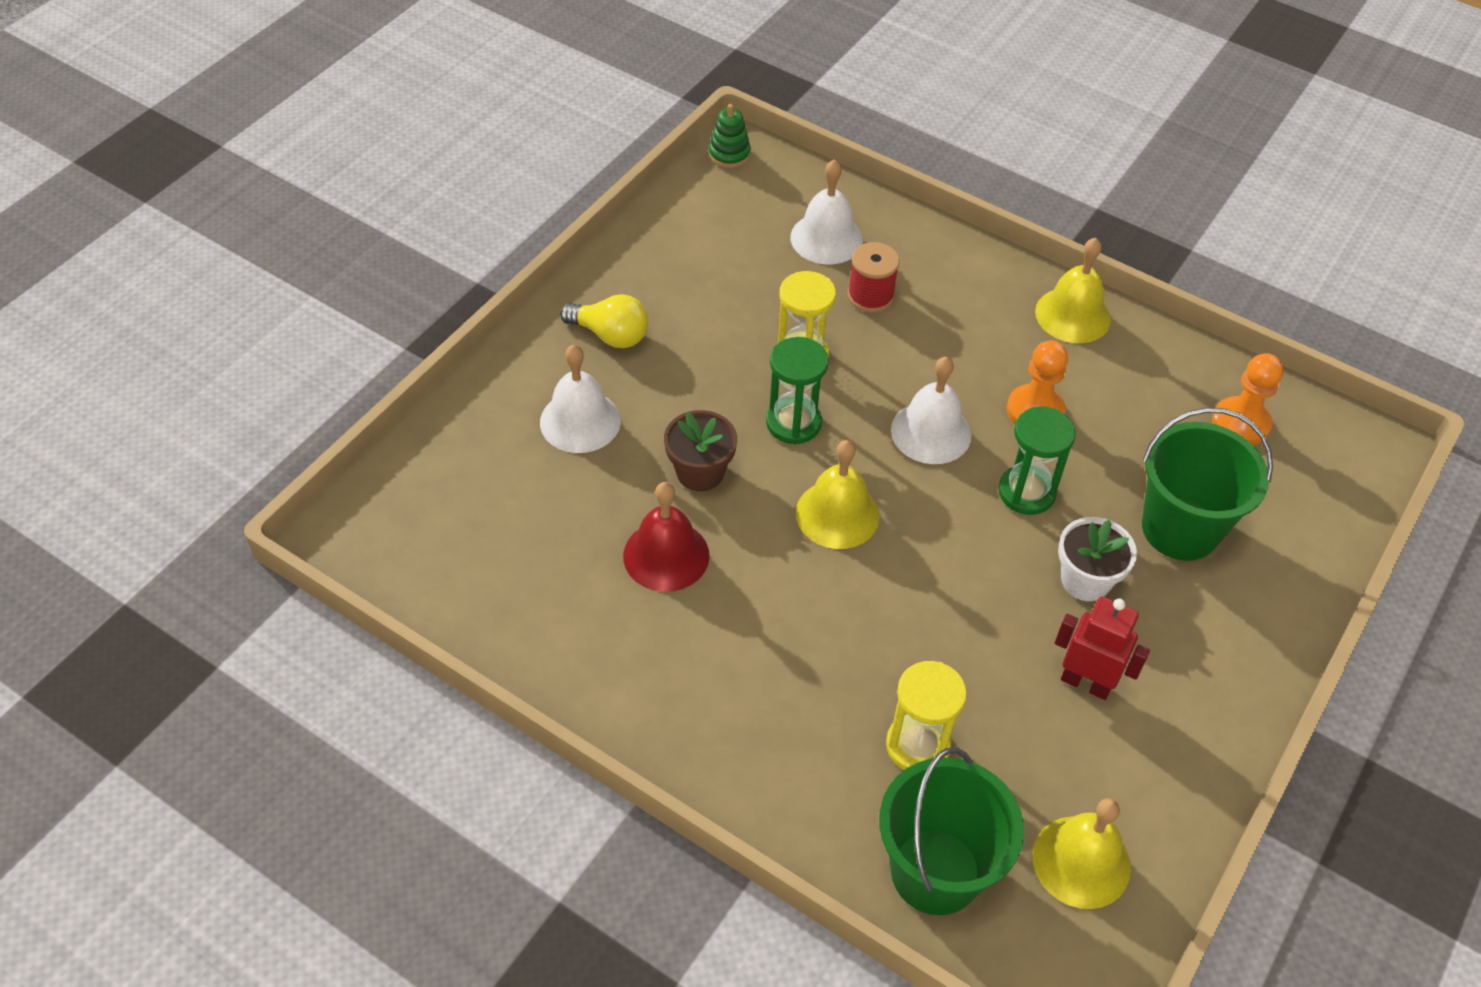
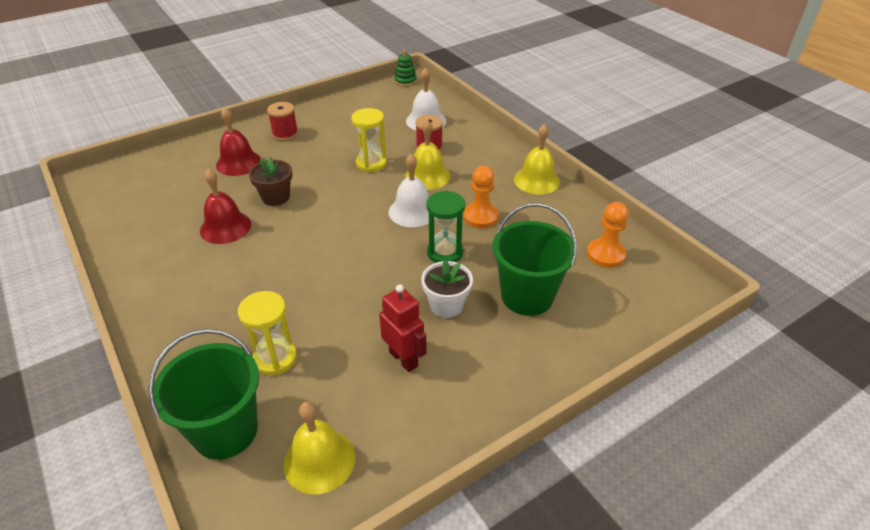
camera: 25 degrees right, 10 degrees down
(580, 421) = (238, 163): white bell -> red bell
(610, 335) = (285, 134): yellow light bulb -> red spool
(793, 423) = (342, 189): green hourglass -> none
(837, 514) = (329, 234): yellow bell -> yellow bell (427, 176)

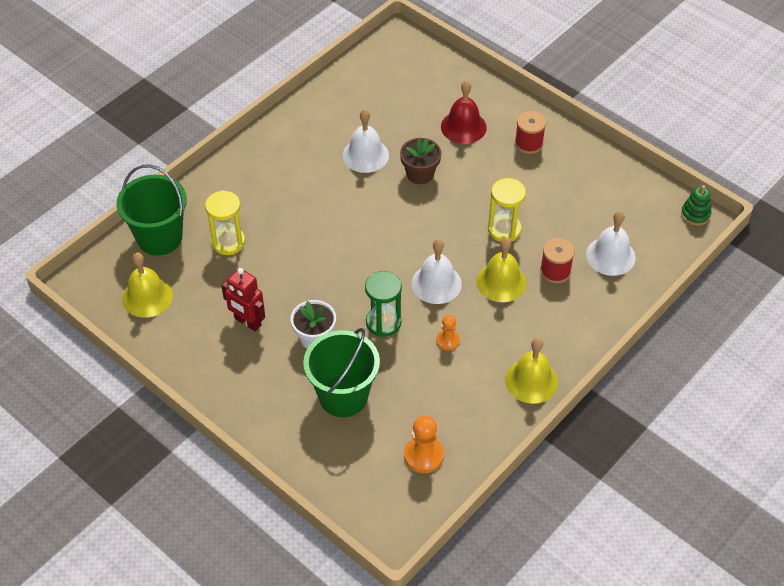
camera: 75 degrees right, 10 degrees up
(225, 227) = (365, 155): red bell -> white bell
(404, 359) = (247, 322): red robot -> red robot turned 90 degrees clockwise
(480, 217) = (447, 340): orange pawn -> orange pawn, size x0.63

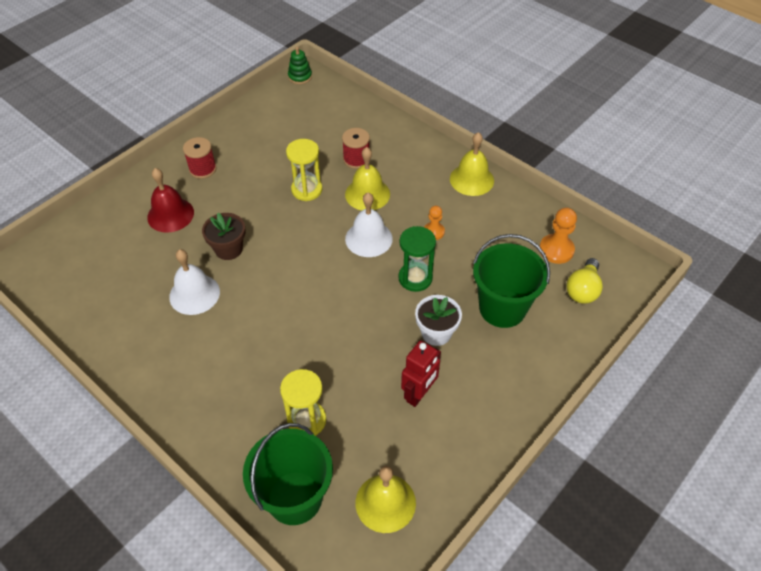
camera: 90 degrees left, 0 degrees up
(366, 474) = (582, 290): none -> yellow light bulb
(610, 256) = (340, 126): white bell -> none

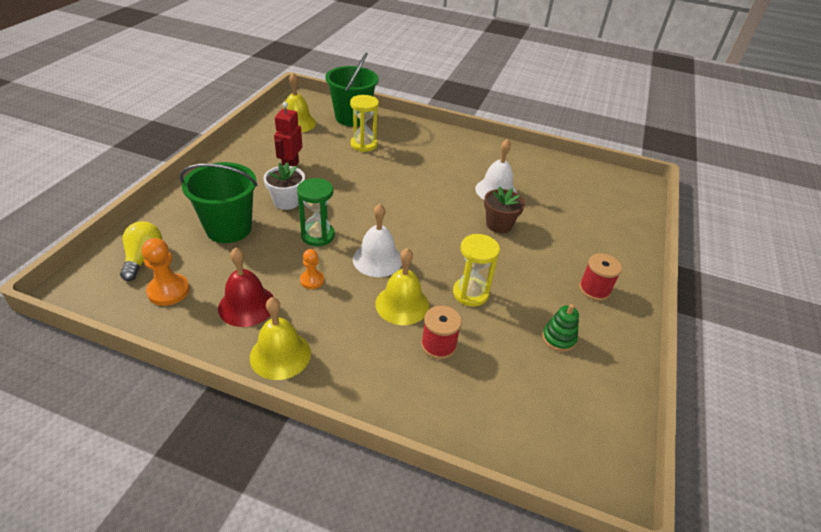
camera: 155 degrees right, 10 degrees down
(170, 215) = (575, 240): red bell -> red bell (247, 305)
(300, 77) = (614, 475): green stacking toy -> green stacking toy (558, 338)

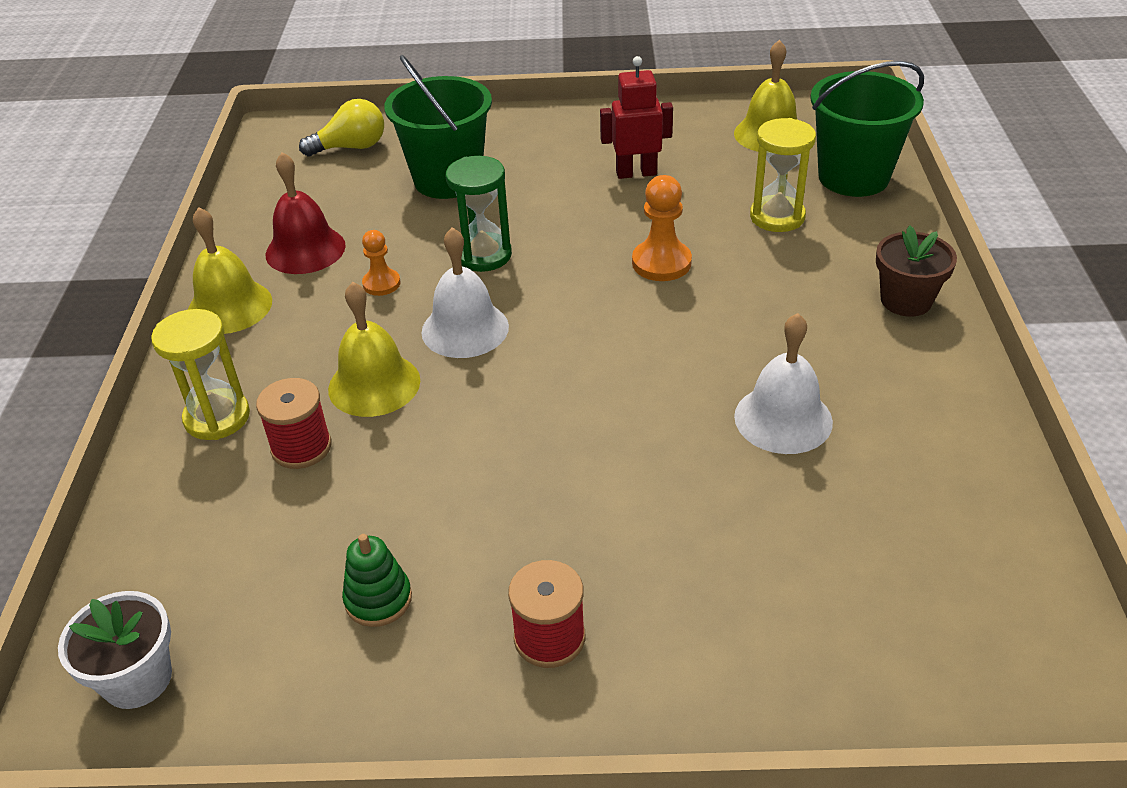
camera: 75 degrees right, 0 degrees up
(168, 291) = (304, 186): orange pawn -> orange pawn (661, 263)
(286, 201) = (544, 201): white flower pot -> white flower pot (137, 679)
(470, 293) = (440, 455): yellow hourglass -> yellow hourglass (217, 417)
(499, 224) = (667, 448): brown flower pot -> brown flower pot (906, 300)

